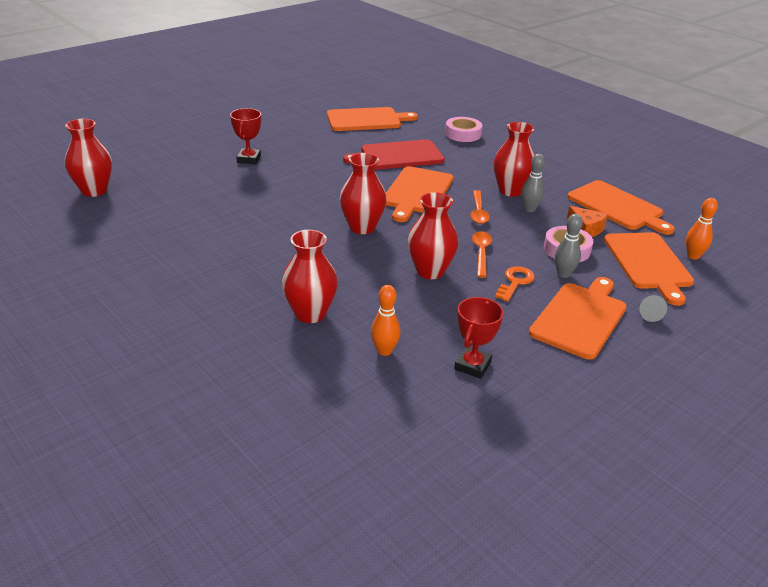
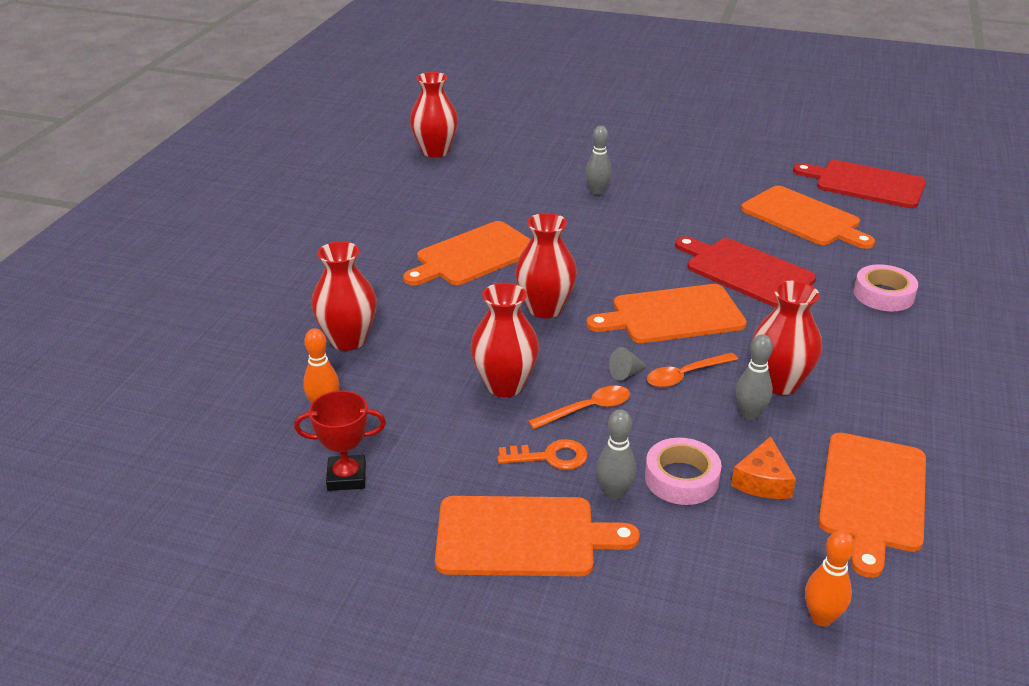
camera: 60 degrees right, 0 degrees up
(249, 159) = (597, 191): red trophy -> grey bowling pin
(356, 92) = (865, 184): none -> red cutting board
(648, 263) = (738, 570): orange cutting board -> orange cutting board (474, 255)
(649, 314) = (596, 603): grey cone -> grey cone (626, 373)

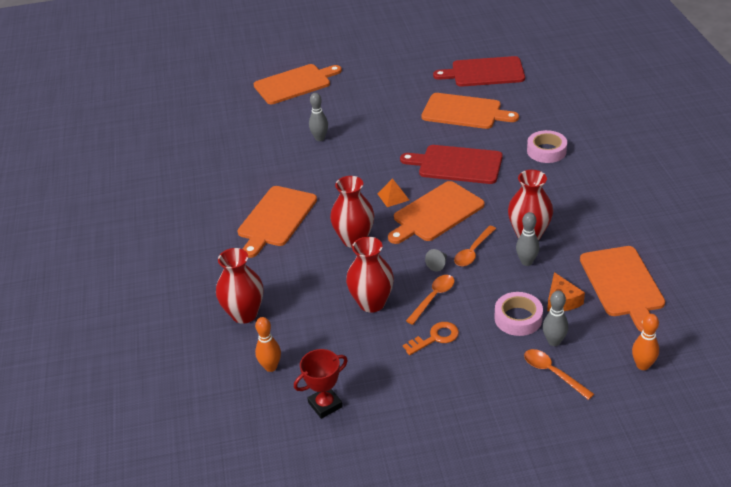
camera: 25 degrees left, 5 degrees up
(435, 151) = (178, 145): red vase -> none
(523, 536) = (458, 393): orange cutting board -> orange cutting board (295, 84)
(614, 493) = (488, 343): grey bowling pin -> grey bowling pin (554, 341)
(633, 279) = (393, 196): none -> orange pyramid
(675, 569) = (553, 373): none -> orange spoon

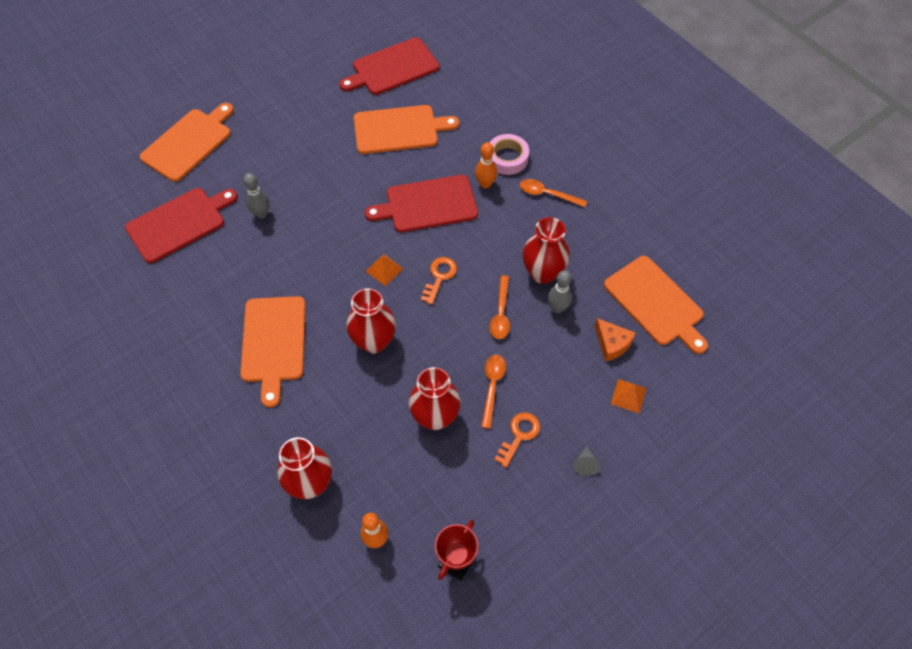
camera: 30 degrees left, 20 degrees up
(255, 129) = (179, 223): none -> red cutting board
(436, 213) = (439, 277): orange cutting board -> orange key
(438, 264) = (475, 343): grey cone -> grey cone (585, 464)
(518, 318) = (583, 381): pink tape -> none
(553, 373) = (645, 433): orange spoon -> orange spoon (547, 194)
(554, 341) = (628, 396): grey bowling pin -> orange pyramid
(642, 365) = (716, 392): orange bowling pin -> orange bowling pin (485, 184)

